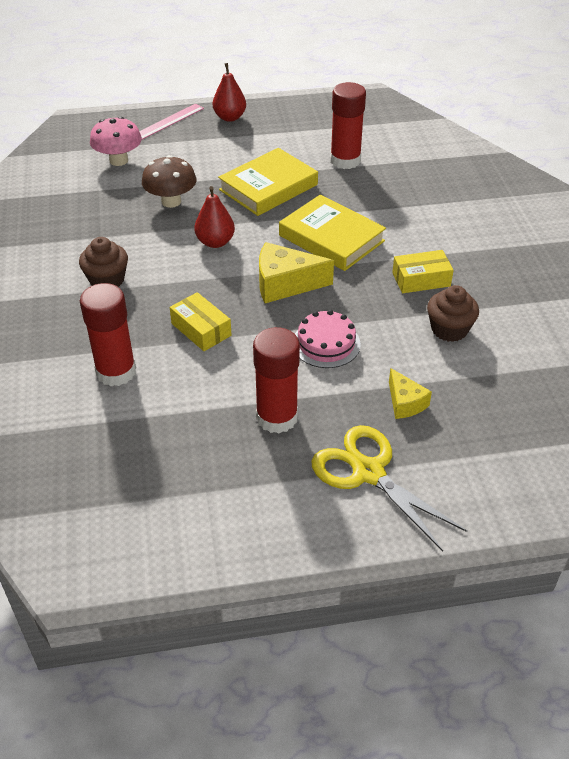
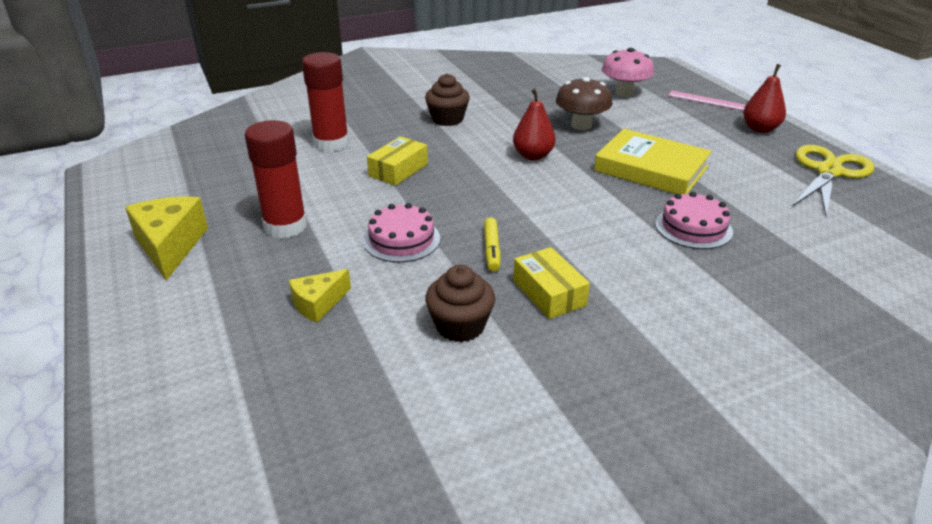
camera: 75 degrees right, 10 degrees down
(285, 284) = (488, 202): yellow cheese -> yellow cheese (170, 246)
(331, 238) = (587, 219): yellow book -> none
(345, 160) = (754, 208): red glue stick -> none
(357, 296) = (491, 250): none -> yellow marker
(360, 194) = (693, 227): none -> pink cake
(368, 472) = (210, 290): yellow scissors -> yellow scissors (829, 172)

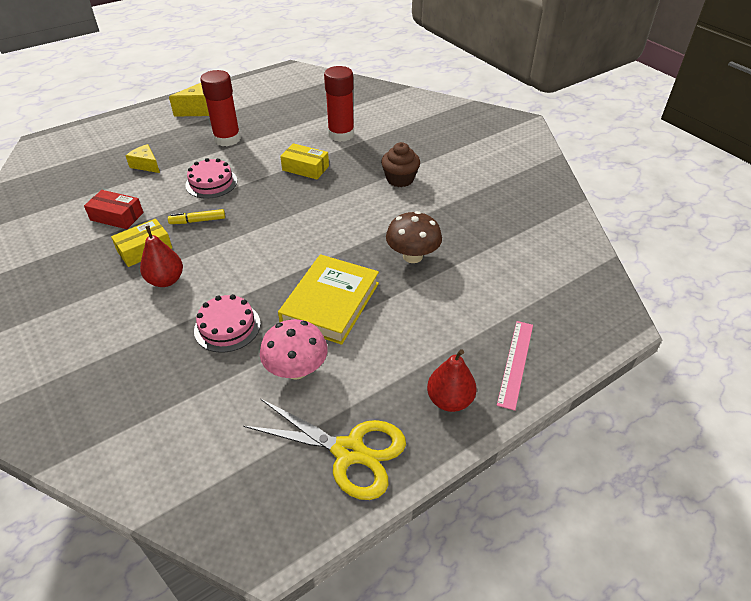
camera: 80 degrees right, 10 degrees up
(460, 326) = (117, 216): brown cupcake -> red box
(533, 156) = (341, 230): red pear -> red pear (166, 280)
(624, 93) = (508, 286): pink mushroom -> pink mushroom (296, 369)

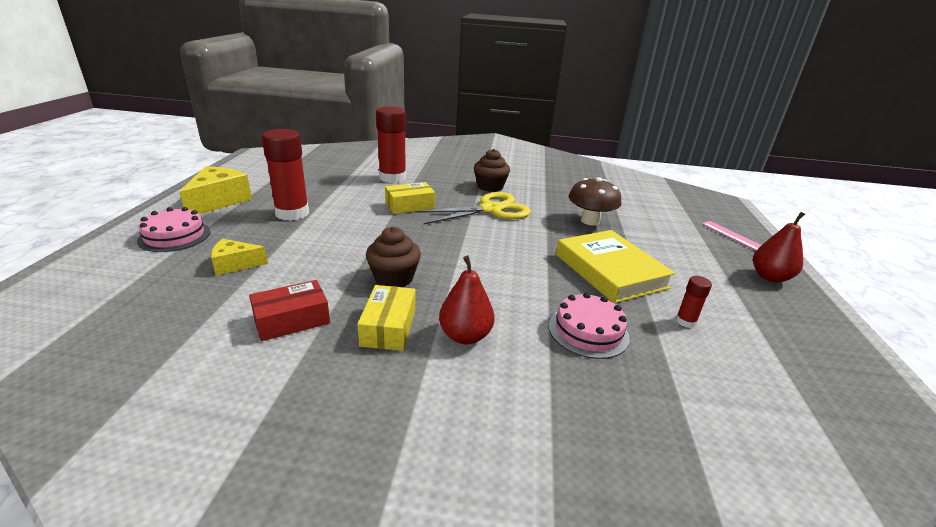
camera: 50 degrees left, 15 degrees down
(198, 221) = (394, 278): yellow marker -> brown cupcake
(211, 183) = (345, 247): pink cake -> pink cake (174, 236)
(296, 369) = (685, 321): pink mushroom -> red glue stick
(349, 452) = (811, 341): yellow scissors -> yellow scissors (491, 209)

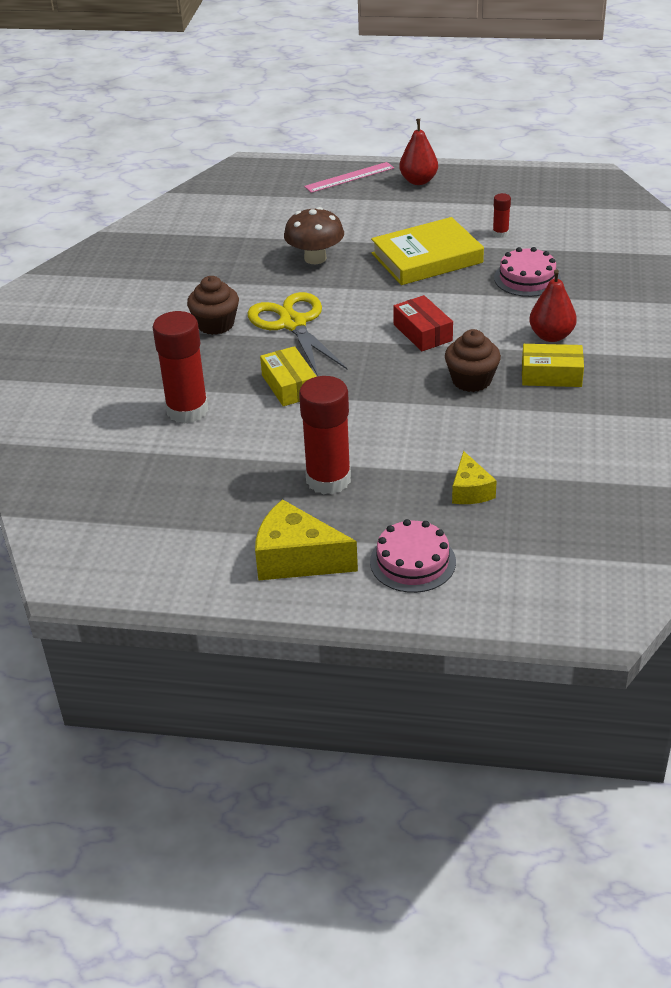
camera: 85 degrees left, 10 degrees up
(292, 320) = (557, 429): red box -> red box (422, 332)

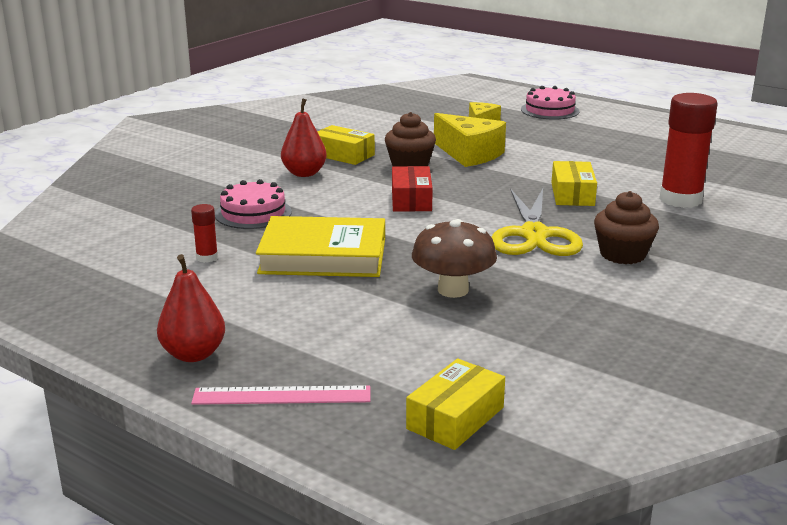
camera: 155 degrees left, 15 degrees down
(257, 192) = (455, 418): none -> yellow box
(296, 559) = (625, 123): yellow cheese -> yellow cheese (469, 154)
(328, 479) = (578, 145): red glue stick -> none

